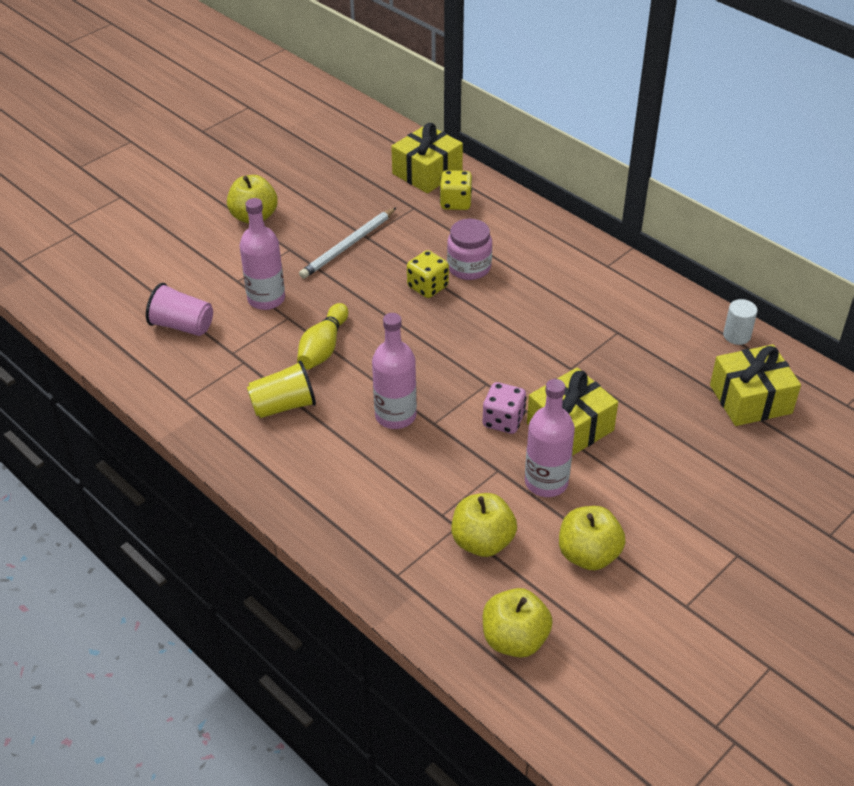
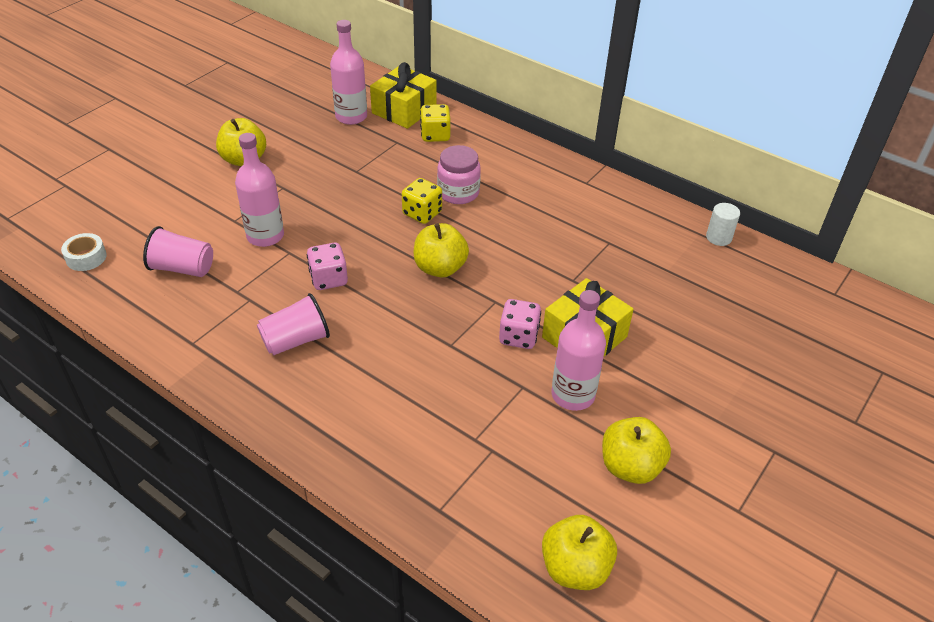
camera: 10 degrees left, 0 degrees up
(91, 308) = (86, 257): none -> white tape
(283, 406) = (296, 340): yellow cup -> pink cup
(323, 347) = (328, 279): yellow bowling pin -> pink dice
(348, 246) = (339, 180): white pencil -> none
(395, 415) = (411, 341): pink bottle -> pink bottle (351, 116)
(482, 542) = (521, 464): yellow apple -> yellow apple (440, 268)
(750, 399) = (746, 296): yellow gift -> none

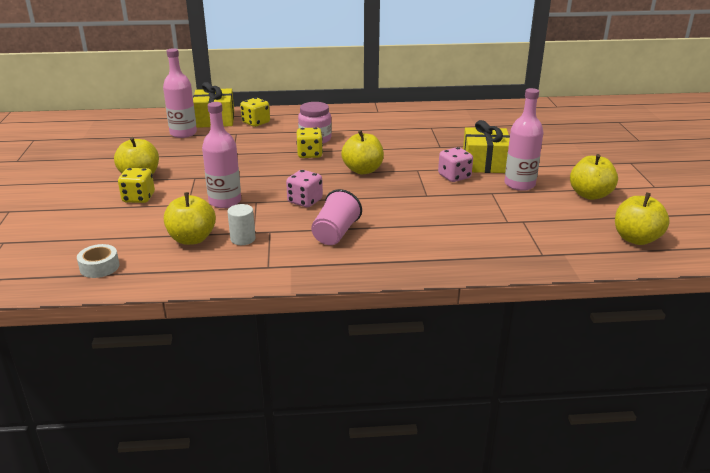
camera: 40 degrees left, 15 degrees down
(183, 268) = (192, 239): pink cup -> yellow apple
(209, 189) = (138, 198): none -> yellow dice
(718, 237) = (477, 107): white cylinder -> white cylinder (243, 239)

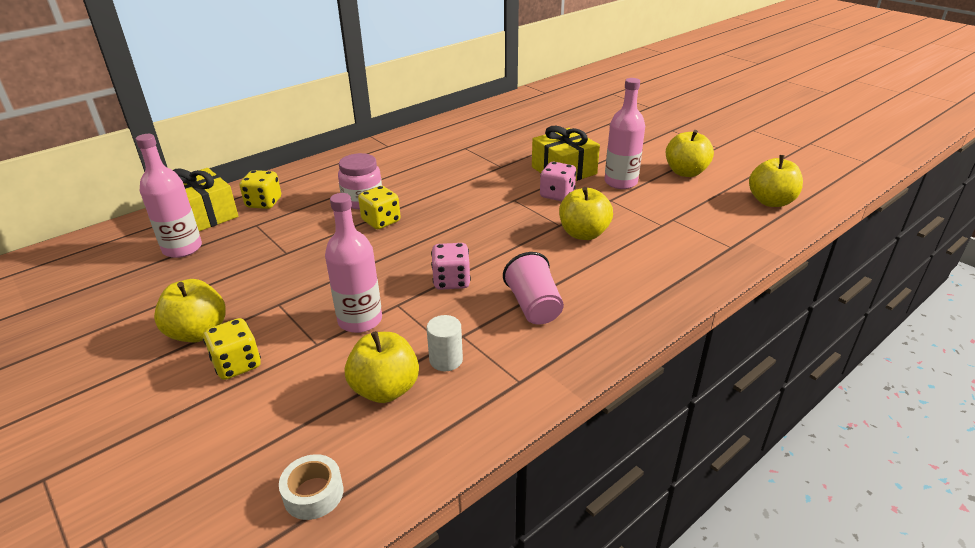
camera: 35 degrees left, 5 degrees up
(363, 170) = (462, 220): yellow apple -> yellow apple (583, 234)

